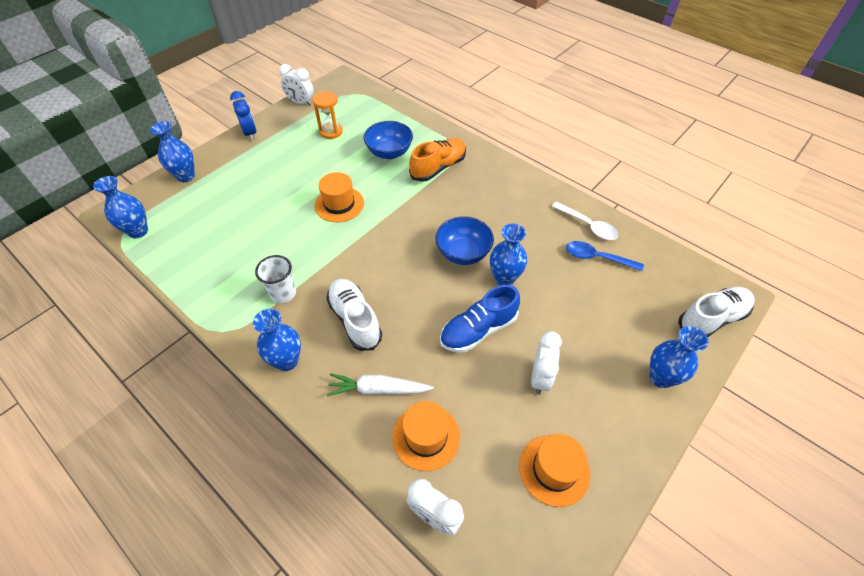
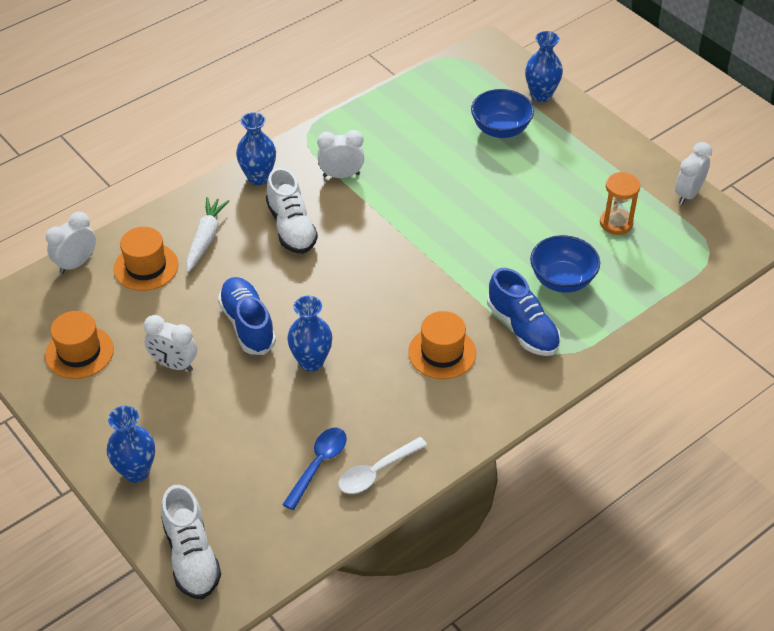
camera: 100 degrees right, 5 degrees down
(138, 231) = (456, 68): blue vase -> none
(250, 133) = (620, 145): blue clock -> none
(283, 293) = (341, 175): white cup -> white clock
(339, 204) = (468, 224): orange hat -> orange hat (442, 352)
(355, 319) = (291, 227): white shoe -> white shoe turned 90 degrees clockwise
(438, 167) = (522, 328): orange shoe -> blue shoe
(463, 253) = (360, 329): blue bowl -> blue bowl (500, 129)

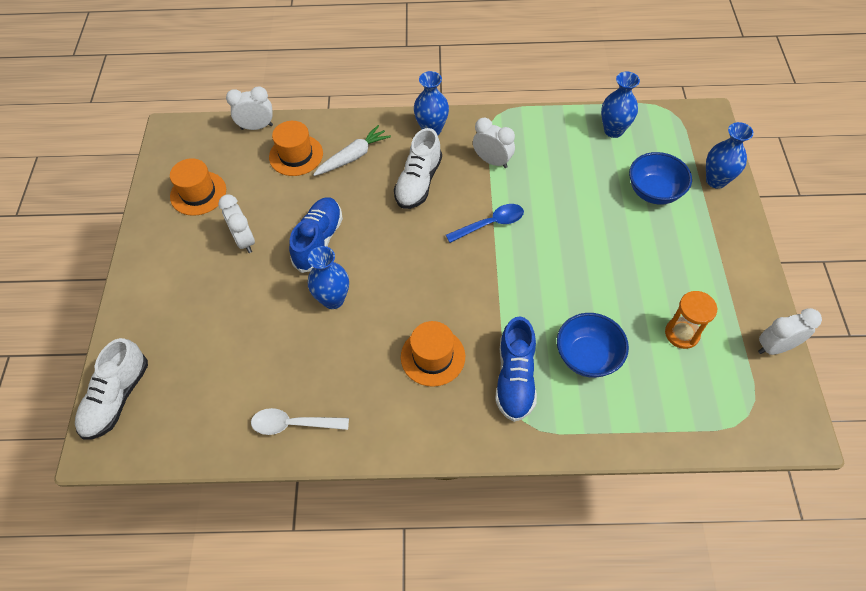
camera: 40 degrees right, 10 degrees up
(136, 471) = (147, 306): blue vase -> blue vase (613, 130)
(318, 464) = (261, 387): blue spoon -> blue spoon (490, 224)

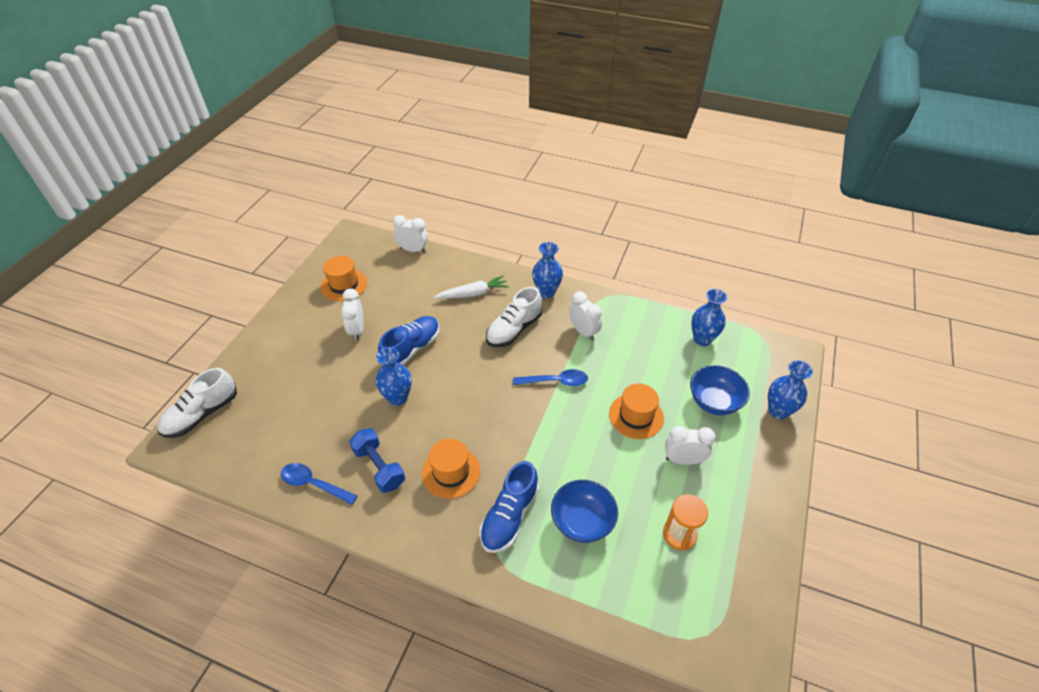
camera: 20 degrees right, 10 degrees down
(293, 424) = (313, 484): white spoon -> blue spoon
(296, 155) = (430, 279): orange hat -> orange hat (636, 416)
(355, 380) = (379, 467): none -> blue dumbbell
(775, 347) = (765, 581): white clock -> white clock (683, 460)

